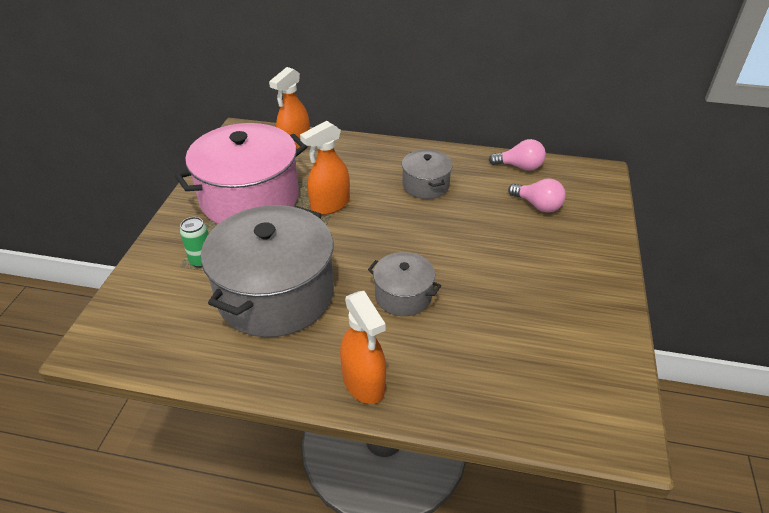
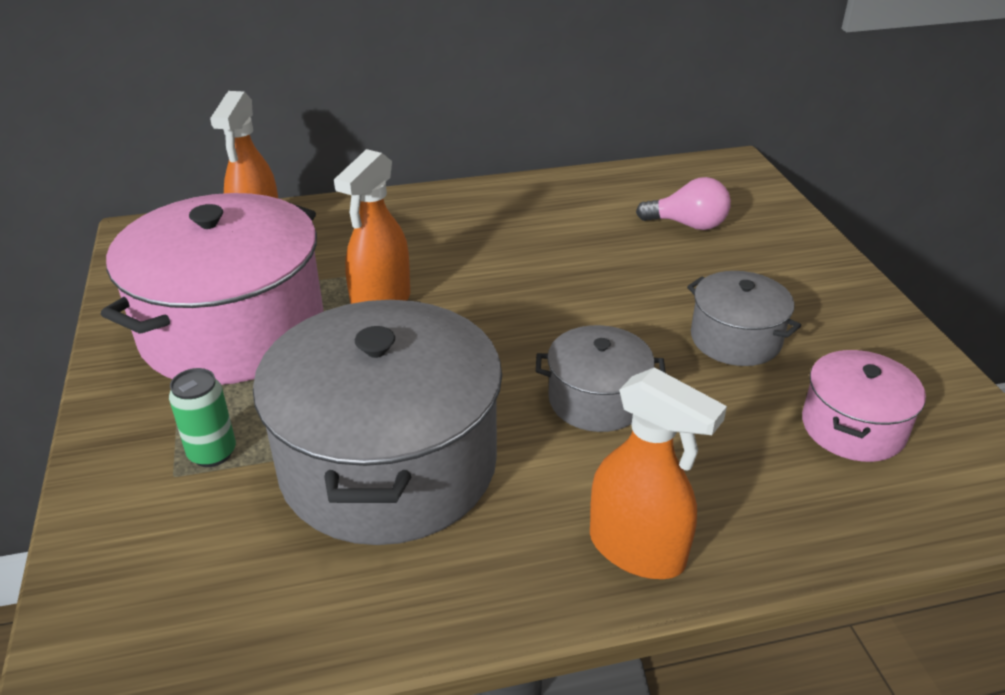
camera: 25 degrees left, 5 degrees down
(425, 185) = (511, 238): grey pot -> grey pot (735, 339)
(519, 167) = (624, 182): pink light bulb -> none
(537, 362) = (853, 427): none -> pink pot

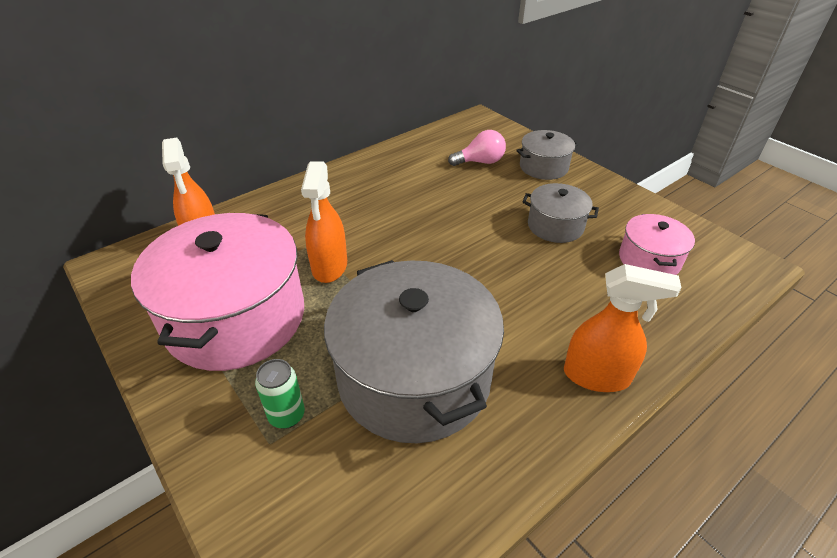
camera: 25 degrees left, 5 degrees up
(597, 399) = (508, 288): grey pot -> grey pot (543, 167)

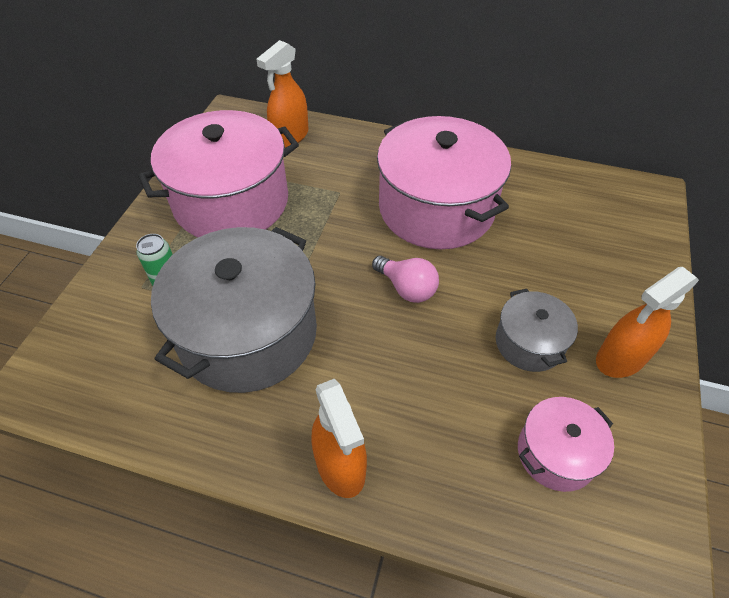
camera: 55 degrees right, 10 degrees up
(329, 267) = (323, 217): orange spray bottle -> orange spray bottle (620, 358)
(392, 204) = (436, 208): none -> pink pot
(480, 162) = (571, 233): pink light bulb -> pink light bulb (407, 288)
(543, 167) = (625, 287): grey pot -> none

